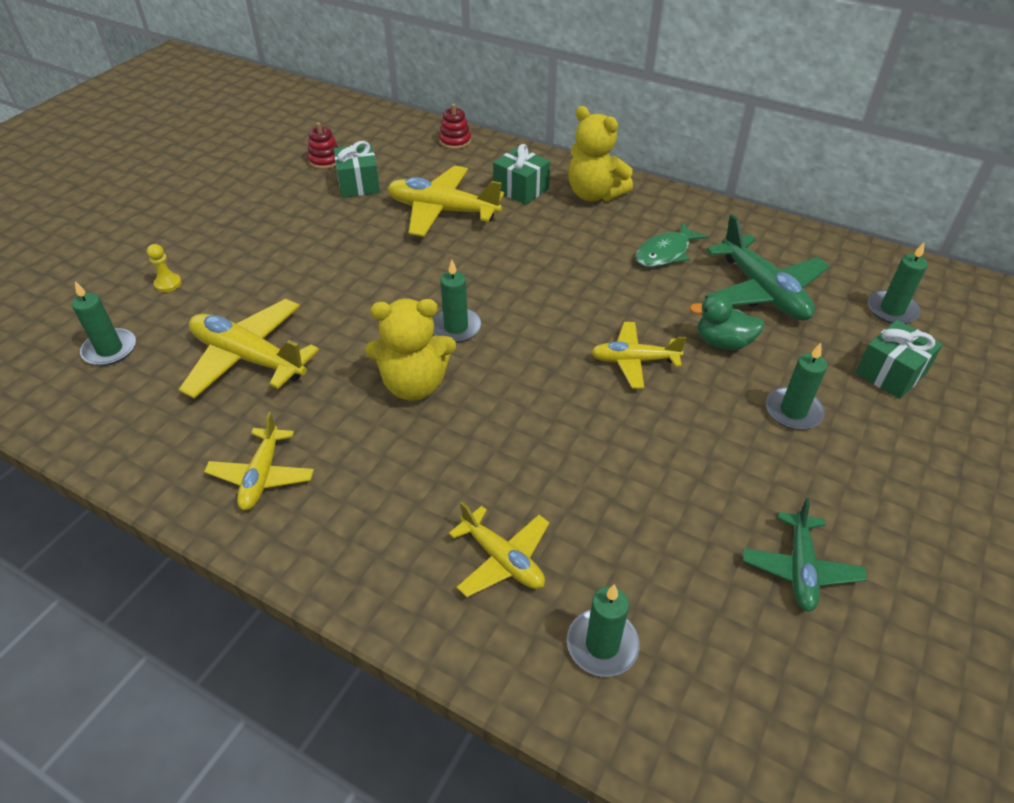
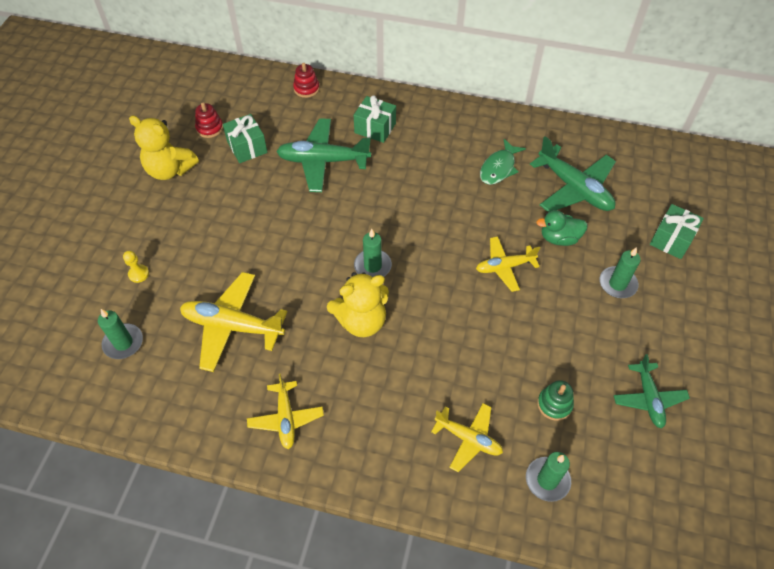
camera: 15 degrees left, 10 degrees up
(442, 211) = (323, 161): yellow plane -> green plane
(594, 194) = (431, 122): yellow teddy bear -> yellow teddy bear (170, 170)
(648, 543) = (554, 404): none -> green stacking toy
(892, 310) = (662, 187): green candle -> none

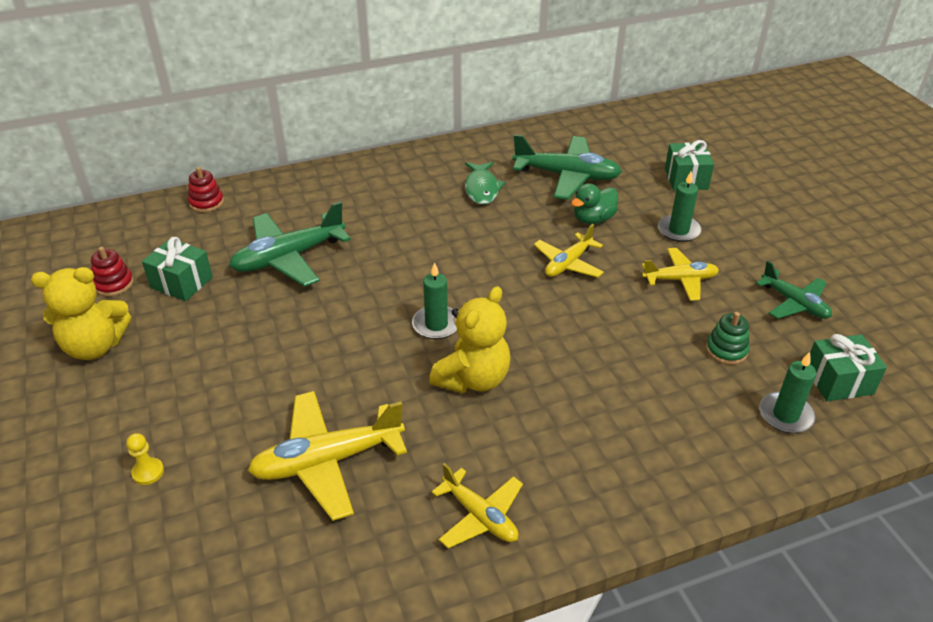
camera: 35 degrees left, 15 degrees down
(123, 343) = (193, 557): green candle -> none
(375, 128) = (321, 207): green gift -> green gift (838, 381)
(468, 439) = (683, 423): yellow plane -> yellow plane (680, 280)

